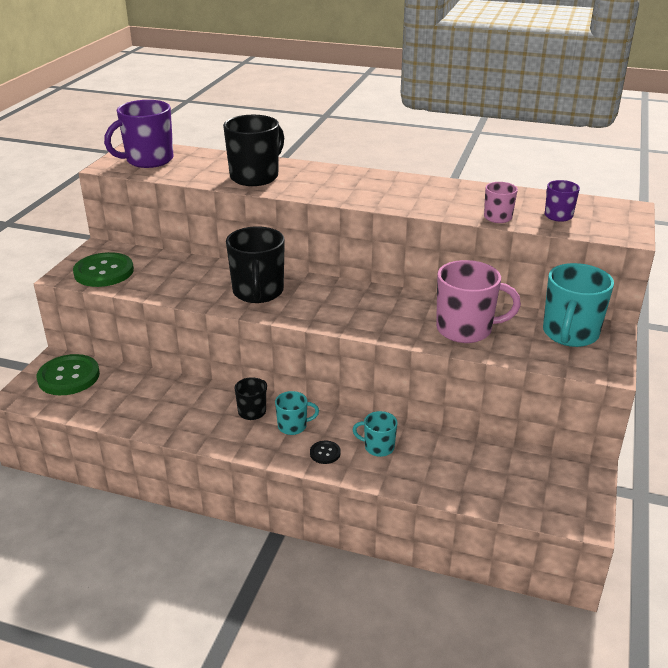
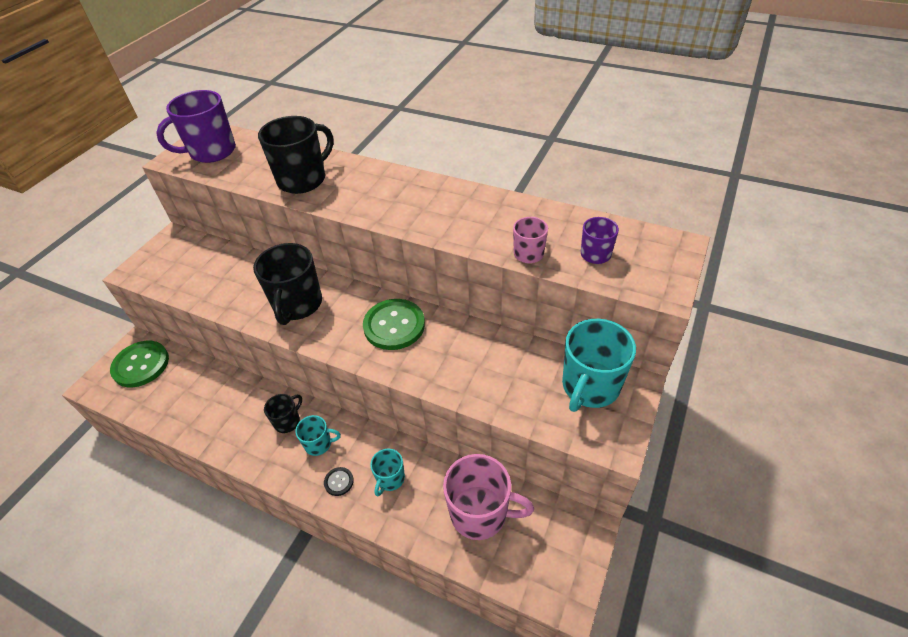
camera: 10 degrees right, 15 degrees up
(104, 272) = (167, 268): green button -> green button (394, 325)
(378, 447) = (390, 479): turquoise mug -> turquoise mug turned 90 degrees counterclockwise
(465, 329) = (483, 372): pink mug -> pink mug (480, 513)

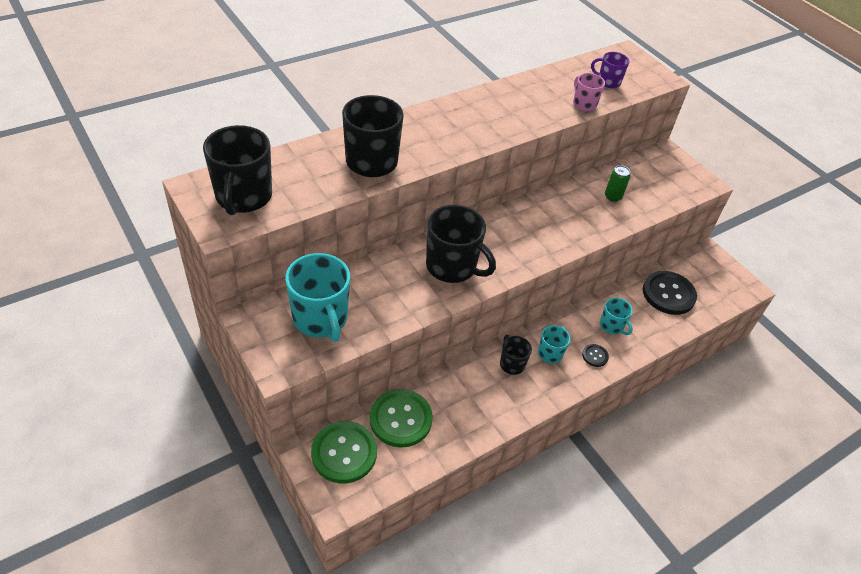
camera: 65 degrees left, 0 degrees up
(211, 152) = (243, 197): purple mug -> black mug
(394, 325) = (527, 224): green button -> green button (400, 419)
(480, 513) = (668, 294): pink mug -> black button
(499, 369) = (613, 196): none -> green can
(590, 386) = (656, 169): turquoise mug -> turquoise mug (320, 319)

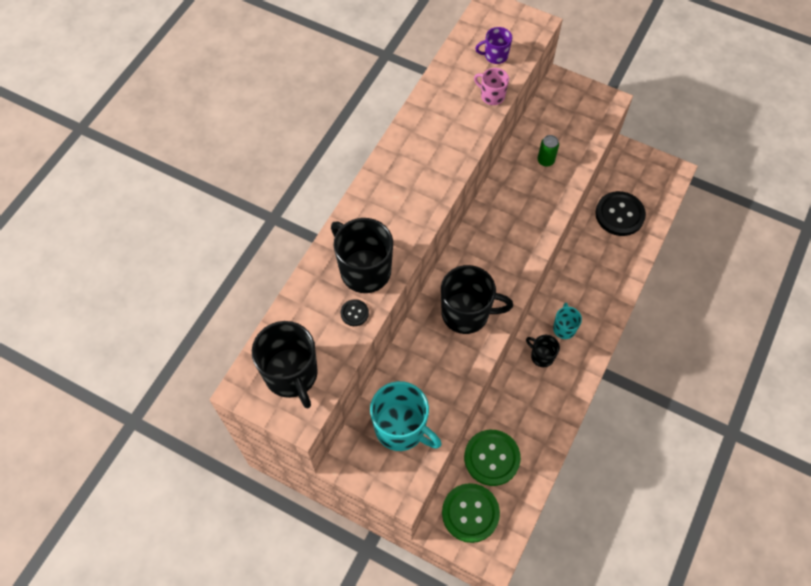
camera: 25 degrees left, 15 degrees up
(595, 356) = (598, 310): black button -> black button (354, 313)
(612, 326) = (594, 273): turquoise mug -> none

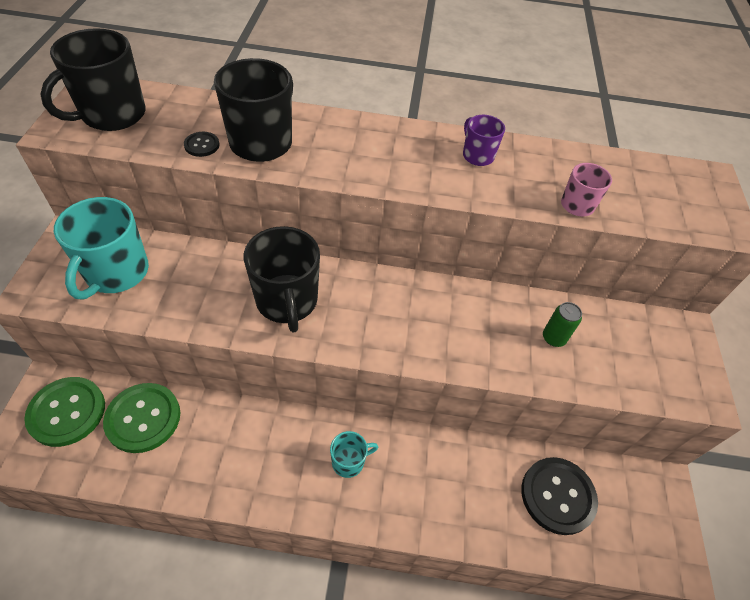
camera: 65 degrees right, 10 degrees down
(495, 55) = (641, 196): purple mug -> purple mug (477, 155)
(541, 356) = (298, 443): black mug -> none

